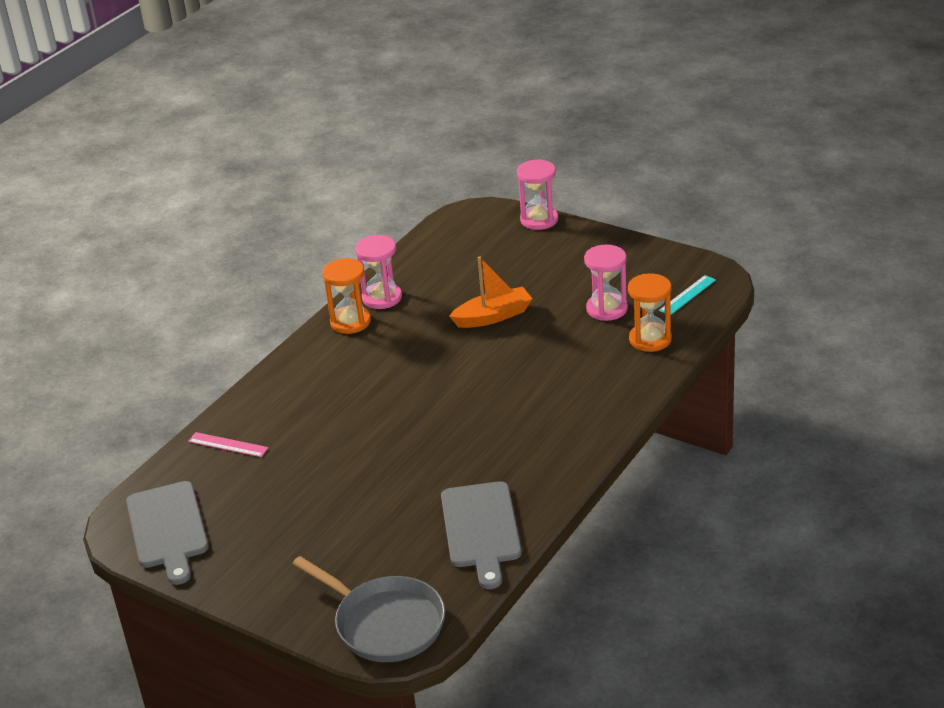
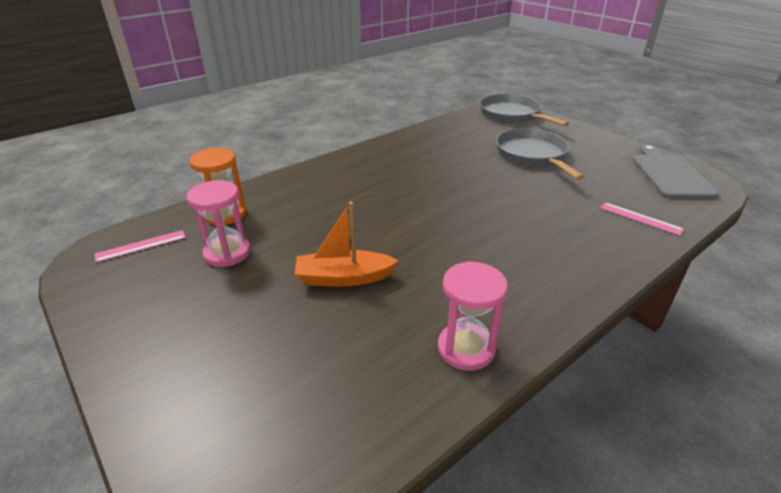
camera: 165 degrees left, 0 degrees up
(344, 520) = (533, 155): none -> grey pan
(350, 322) = (515, 320): orange hourglass -> none
(481, 529) = (443, 136): grey cutting board -> none
(539, 220) = (150, 440): pink hourglass -> none
(687, 295) = (141, 246): turquoise ruler -> pink ruler

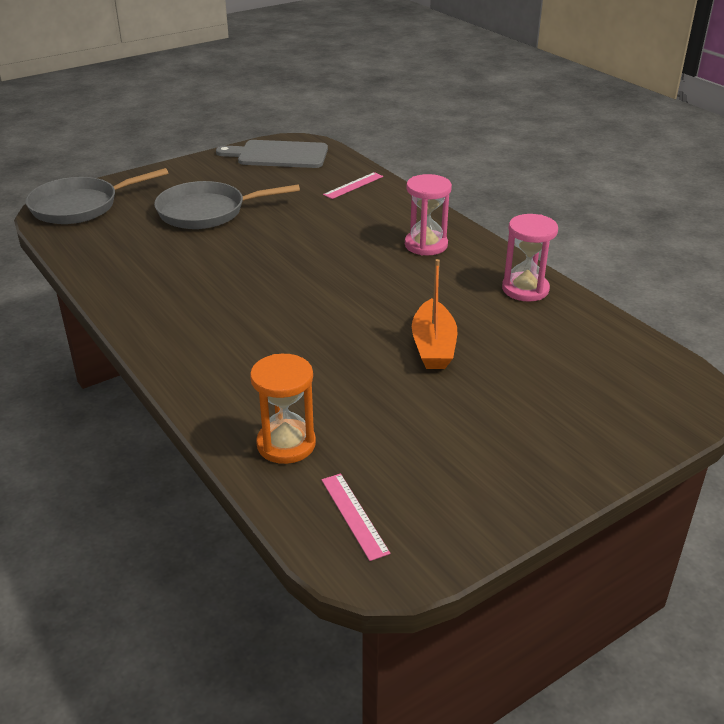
camera: 85 degrees left, 0 degrees up
(227, 253) = (380, 431): pink hourglass -> pink hourglass (426, 245)

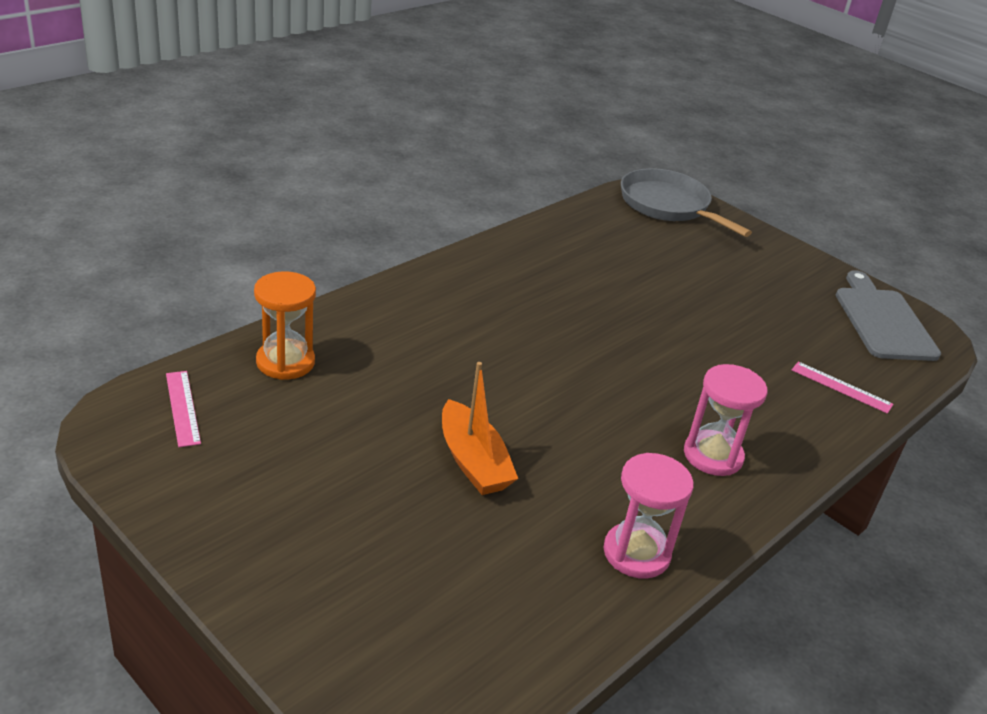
camera: 75 degrees right, 0 degrees up
(207, 212) = (701, 281): grey pan -> none
(354, 515) = (182, 408): pink ruler -> pink ruler turned 75 degrees counterclockwise
(433, 346) = (473, 461): orange boat -> orange boat turned 105 degrees counterclockwise

